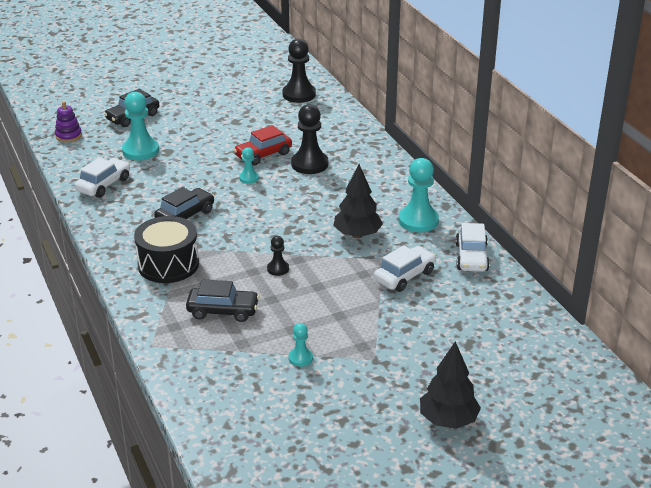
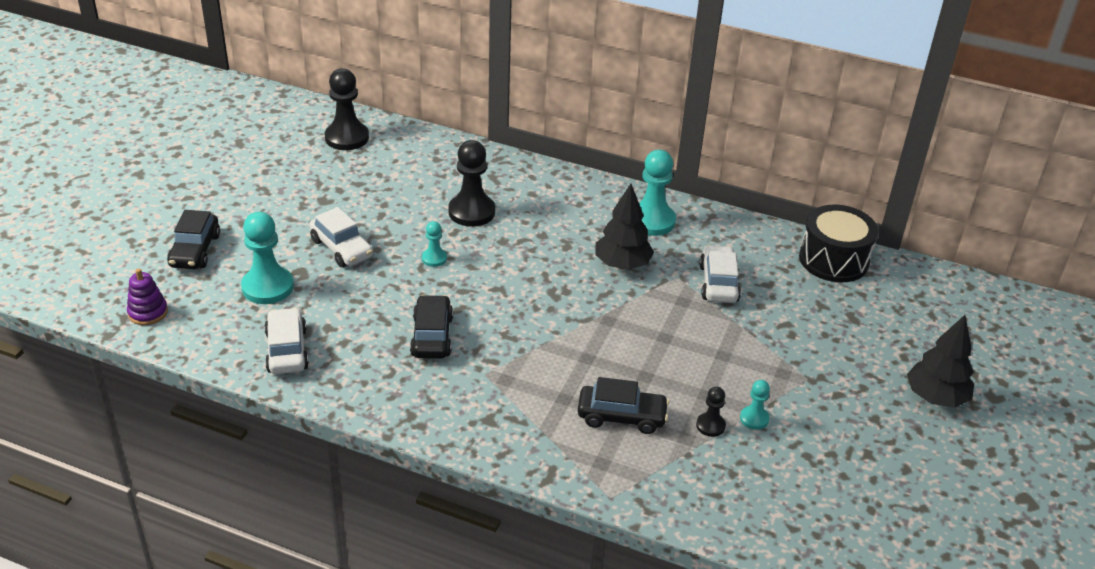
camera: 45 degrees left, 5 degrees up
(168, 264) = (496, 400): black drum -> black drum (833, 260)
(223, 311) = (621, 416): black car -> black car turned 45 degrees clockwise
(263, 155) = (411, 225): red car -> none
(278, 269) = (605, 341): black pawn -> black pawn (710, 425)
(471, 257) = (742, 233): white car -> white car (342, 248)

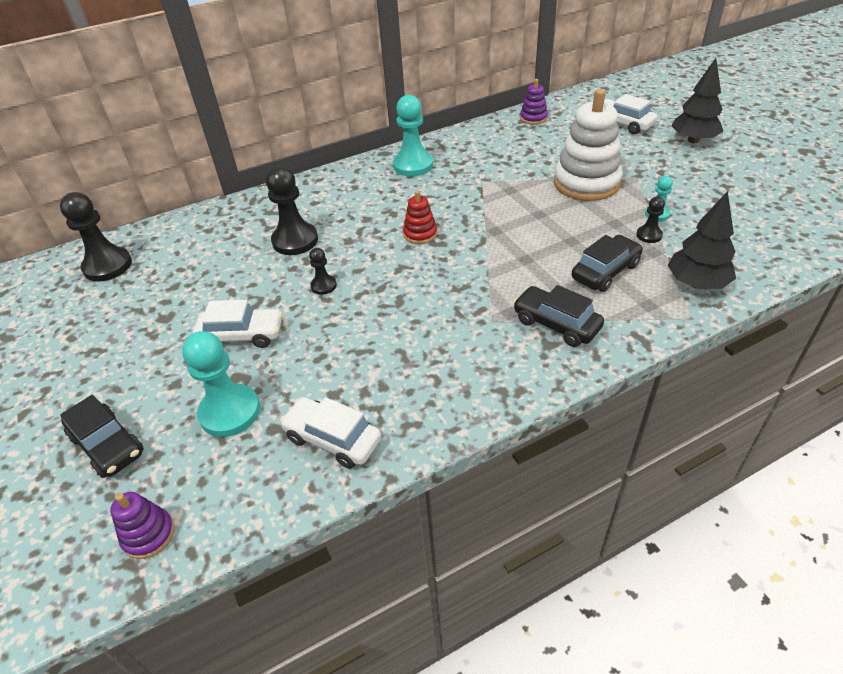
camera: 45 degrees left, 5 degrees up
(432, 336) = (416, 331): black car -> black car (556, 324)
(434, 258) = (323, 286): turquoise pawn -> black pawn
(555, 277) = (420, 234): none -> red stacking toy
(622, 264) = (442, 197): black tree -> black tree (696, 283)
(718, 283) = (507, 168): white car -> white car (622, 124)
(753, 348) = (586, 183): none -> white stacking toy
(833, 260) = (533, 118): black drum -> purple stacking toy

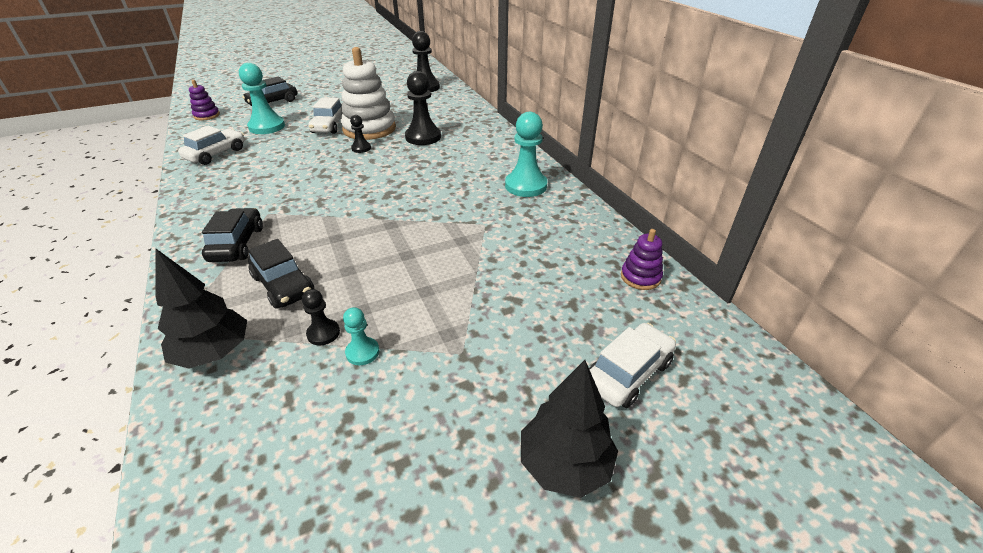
camera: 90 degrees right, 5 degrees down
(420, 234) = (405, 186): red stacking toy -> none
(556, 324) = (237, 244): black car -> black car turned 45 degrees counterclockwise
(586, 183) = (457, 300): white stacking toy -> white stacking toy (369, 129)

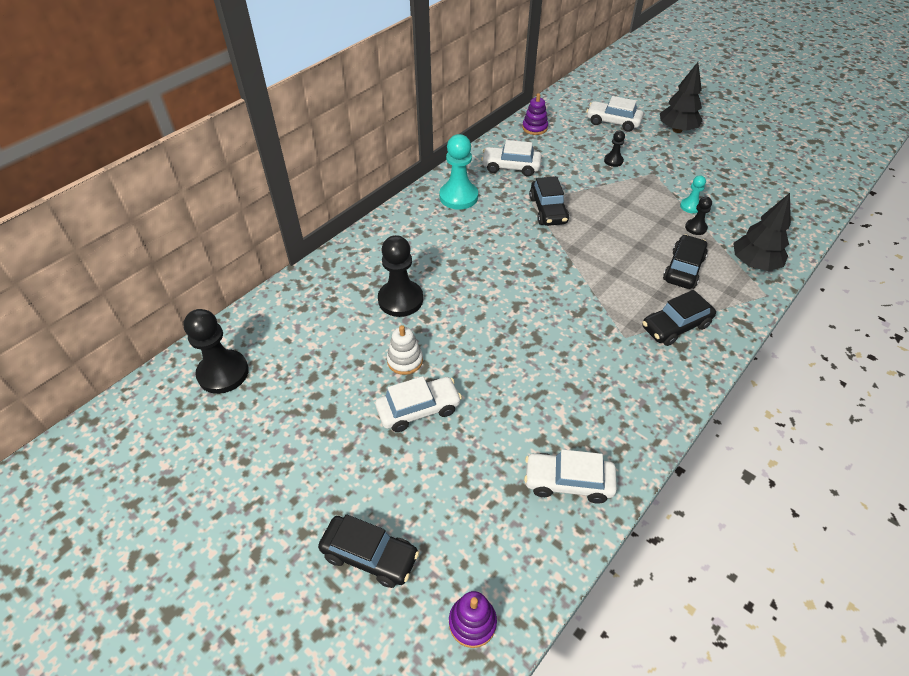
camera: 115 degrees left, 10 degrees up
(267, 127) = (461, 486): turquoise pawn -> none
(361, 148) = (460, 340): black pawn -> black pawn (613, 161)
(369, 129) = (405, 360): white stacking toy -> white stacking toy, size x0.48
(462, 230) = (548, 210): none -> black car
(557, 230) = (511, 167): none -> white car

